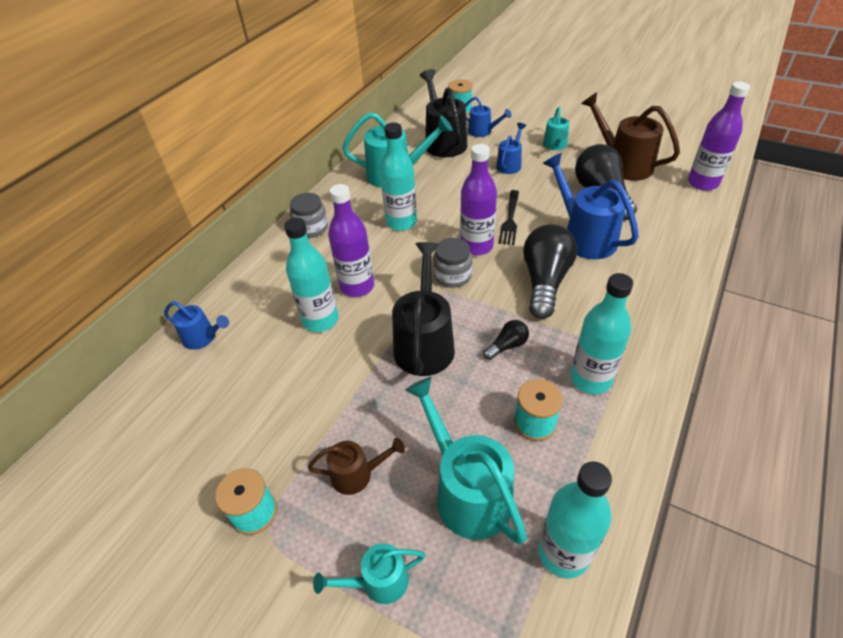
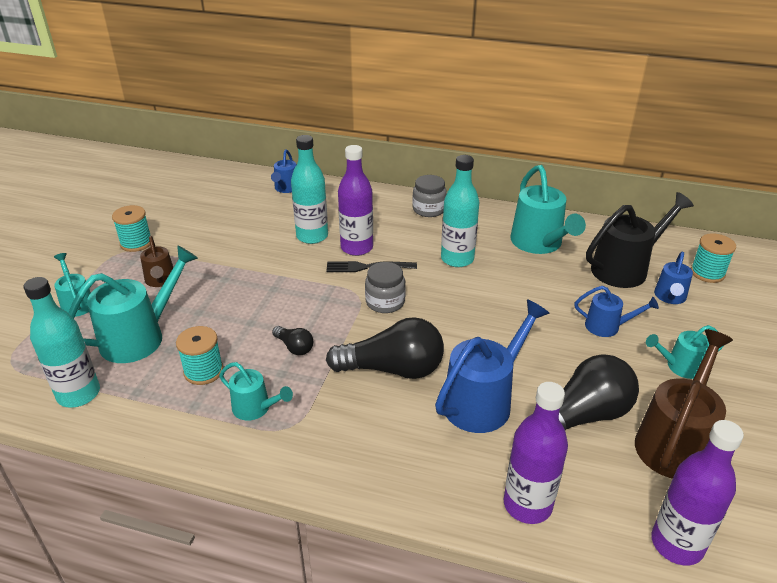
camera: 75 degrees right, 10 degrees down
(424, 342) = (293, 295): black watering can -> none
(476, 246) = (436, 314): purple bottle -> purple bottle (527, 505)
(510, 219) = (493, 335): black fork -> black fork (367, 267)
(590, 379) = (256, 408): turquoise bottle -> turquoise watering can

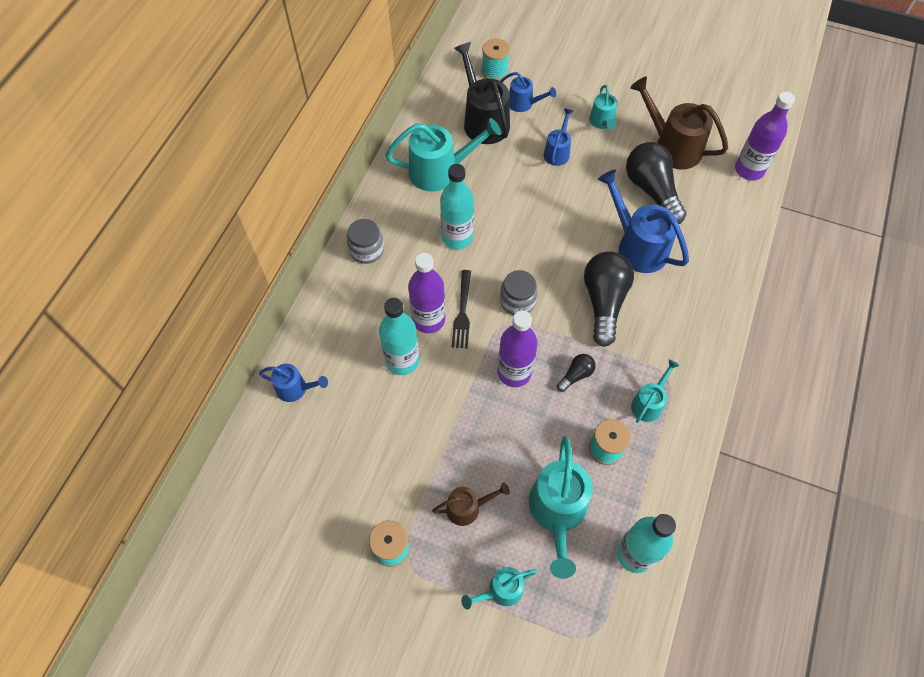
camera: 85 degrees left, 25 degrees up
(140, 336) = (557, 512): turquoise watering can -> turquoise watering can turned 135 degrees counterclockwise
(527, 505) = (727, 237): purple bottle -> purple bottle (514, 372)

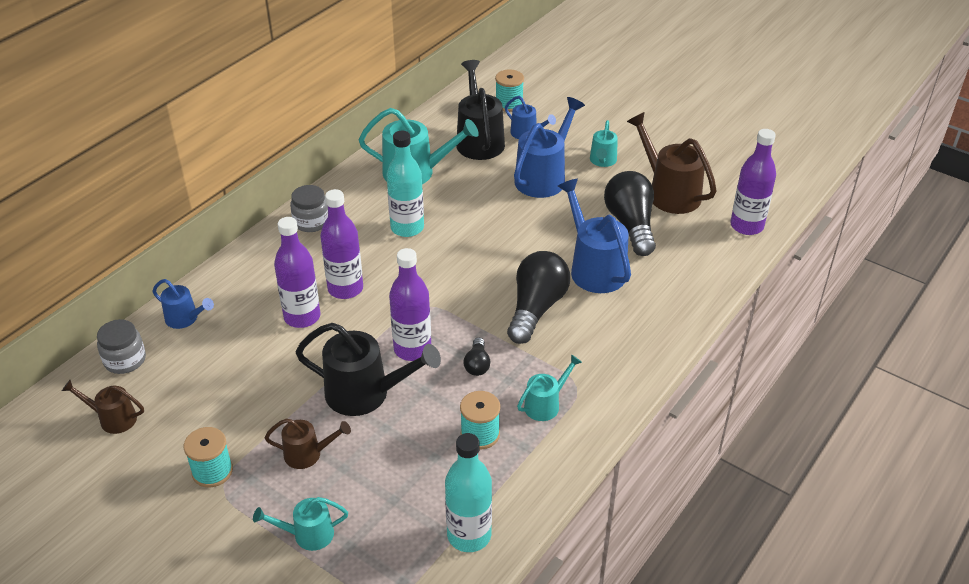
camera: 15 degrees right, 20 degrees down
(277, 516) = (113, 418): none -> brown watering can
(402, 360) = (302, 317): turquoise bottle -> purple bottle
(462, 312) = (383, 289): black fork -> none
(493, 430) = (366, 393): none -> black watering can
(517, 301) = (444, 290): grey jar -> grey jar (125, 360)
(557, 152) = (544, 177): blue watering can -> blue watering can, size x1.81
(557, 512) = (401, 479): turquoise watering can -> none
(576, 375) = (477, 364): black light bulb -> black light bulb turned 120 degrees clockwise

